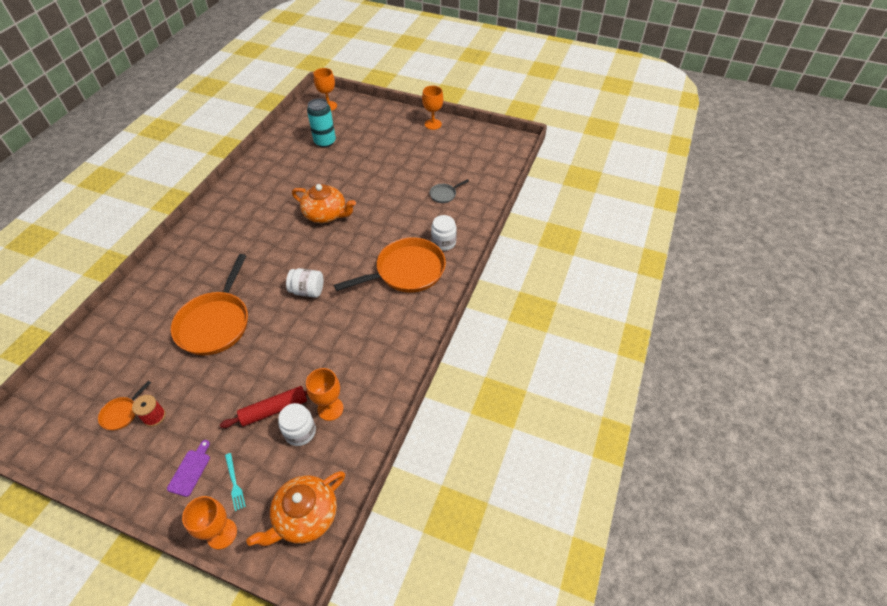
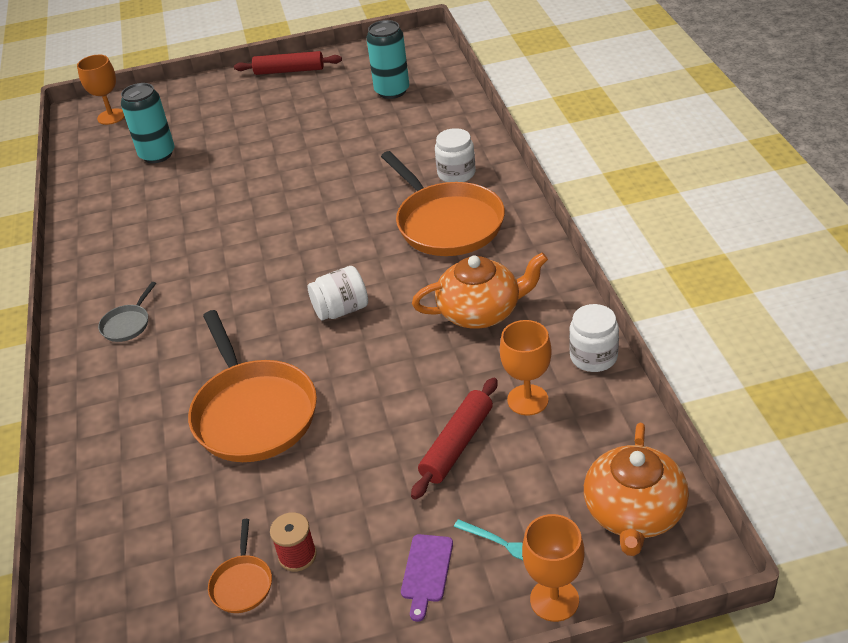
camera: 30 degrees left, 10 degrees down
(190, 470) = (426, 572): purple cutting board -> purple cutting board turned 150 degrees counterclockwise
(300, 432) = (520, 444): white jar -> white jar (593, 357)
(326, 214) = (261, 224): orange teapot -> orange teapot (481, 311)
(406, 271) = (446, 223): orange pan -> orange pan turned 120 degrees clockwise
(433, 124) = (289, 71): orange goblet -> red rolling pin
(444, 194) = (396, 130): grey pan -> grey pan (127, 324)
(468, 167) = (392, 91): none -> turquoise can

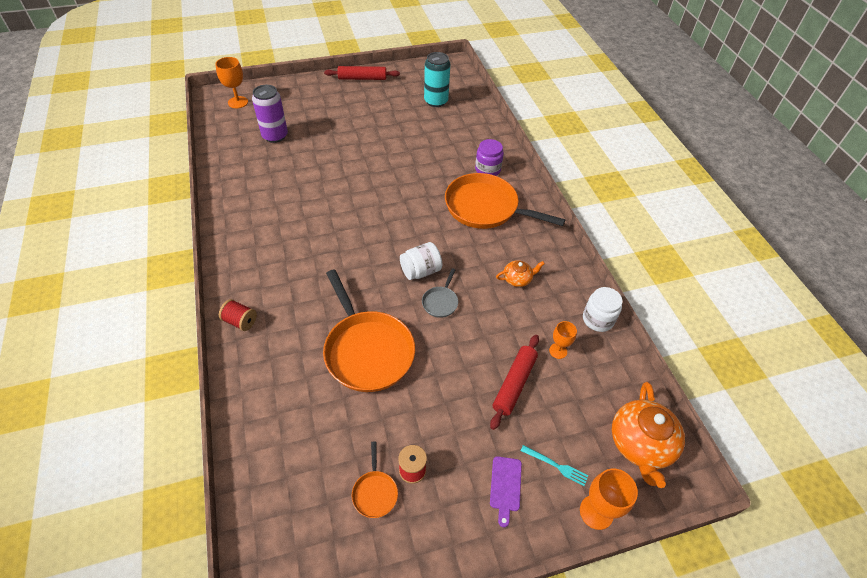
camera: 10 degrees left, 10 degrees up
(84, 386) = (240, 321): none -> red spool
(127, 324) = (267, 272): grey pan -> grey pan (440, 302)
(157, 155) = (275, 136): turquoise can -> purple can
(446, 223) = (485, 207): orange pan -> orange pan turned 150 degrees clockwise
(456, 174) = (487, 169): white jar -> purple jar
(481, 311) = (517, 279): orange teapot -> orange teapot, size x0.53
(527, 400) = (558, 351): orange goblet -> orange goblet, size x0.64

